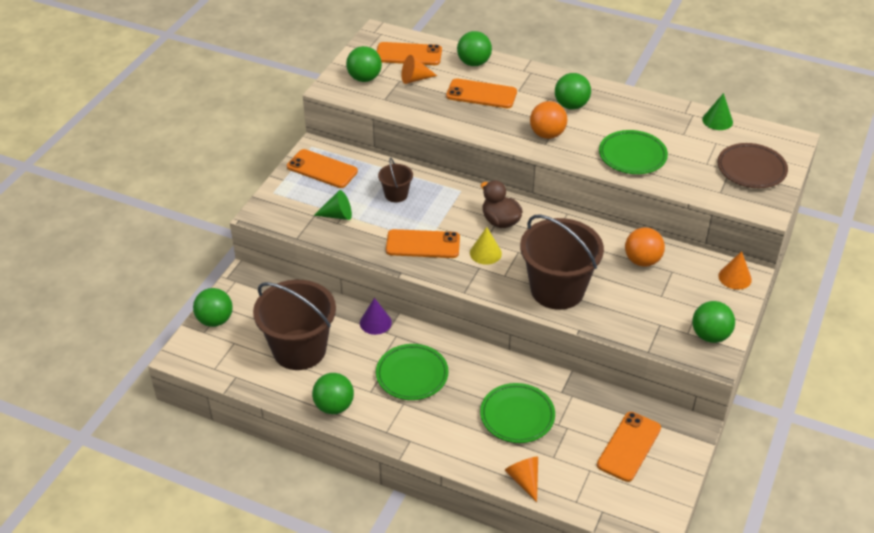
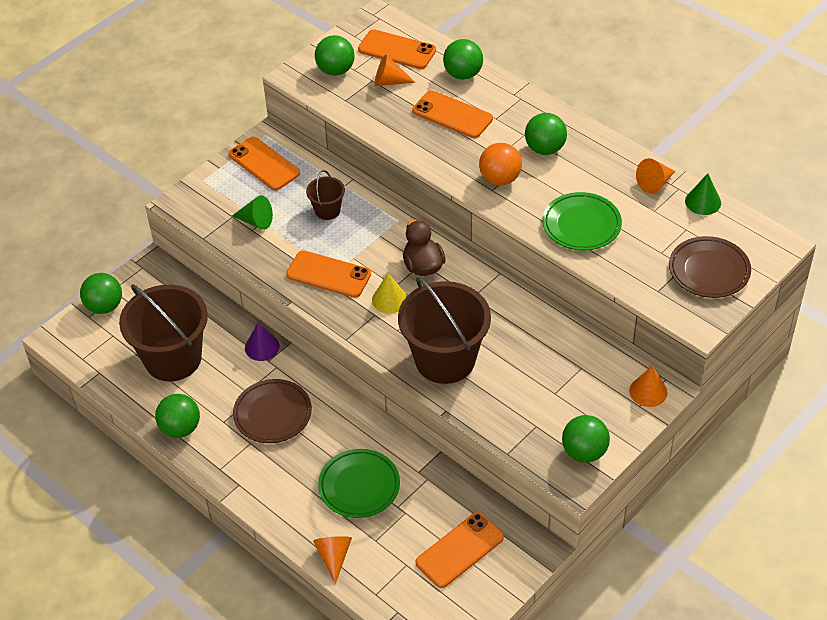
camera: 20 degrees right, 5 degrees up
(412, 375) = (273, 414): green plate -> brown plate
(642, 261) = (554, 347): orange ball -> none
(672, 114) = (655, 183): none -> orange cone

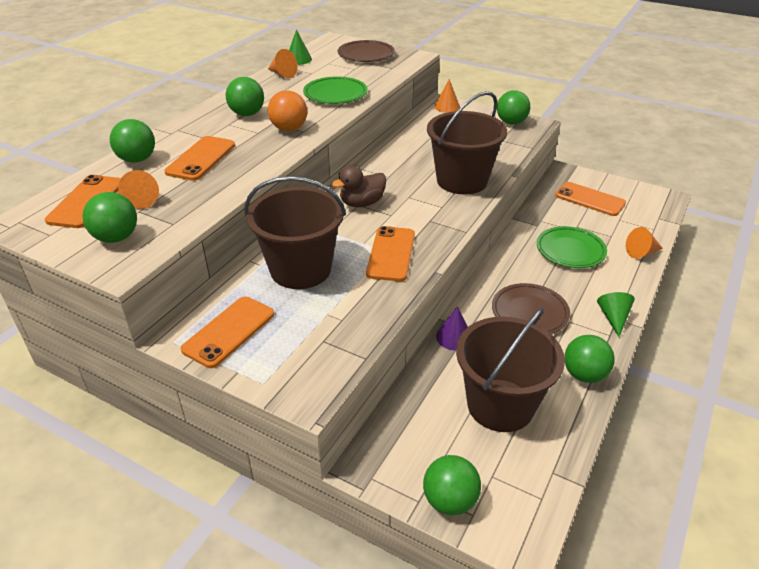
camera: 105 degrees left, 10 degrees down
(256, 221) = (327, 319): green cone -> green cone (613, 318)
(327, 210) = (300, 269): brown bucket -> brown bucket, size x2.15
(389, 299) = (409, 215): yellow cone -> none

